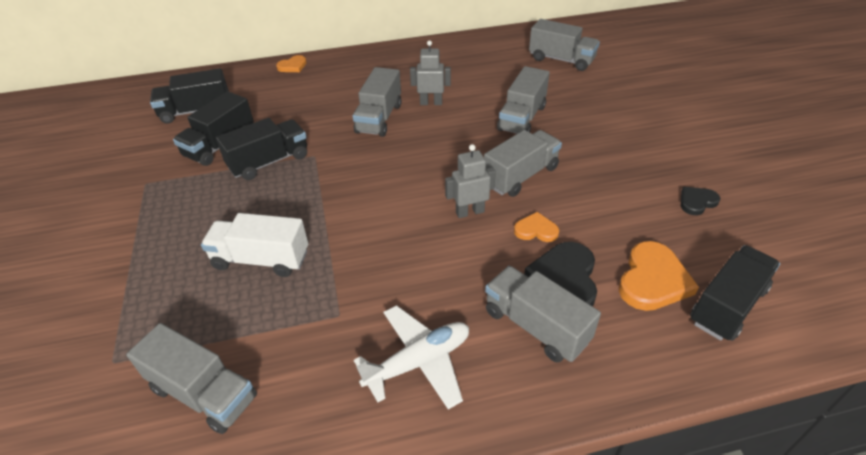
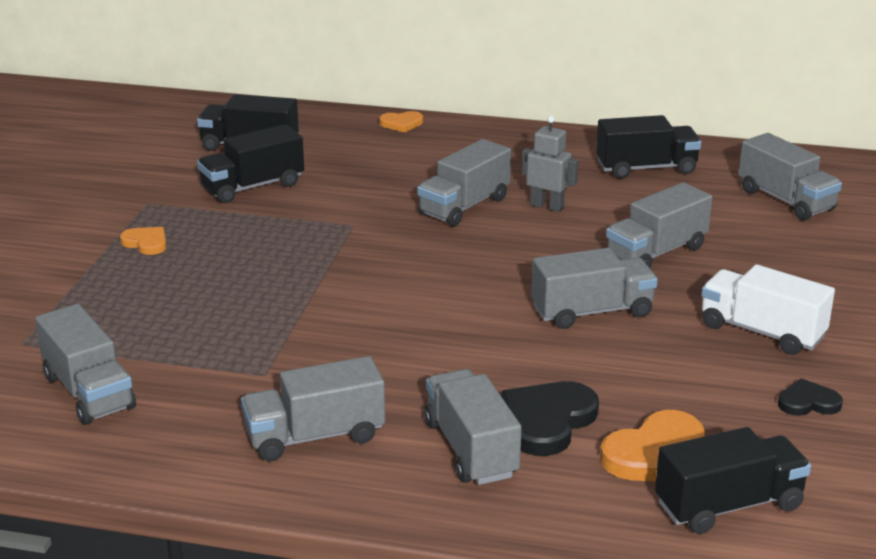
camera: 25 degrees right, 15 degrees down
(261, 260) = (219, 305): white truck -> white truck (761, 332)
(269, 162) = (295, 217): black truck -> black truck (646, 168)
(418, 362) = (315, 436): white plane -> grey truck
(469, 212) = (492, 328): grey robot -> none
(536, 230) = (558, 368): orange heart -> orange heart (146, 243)

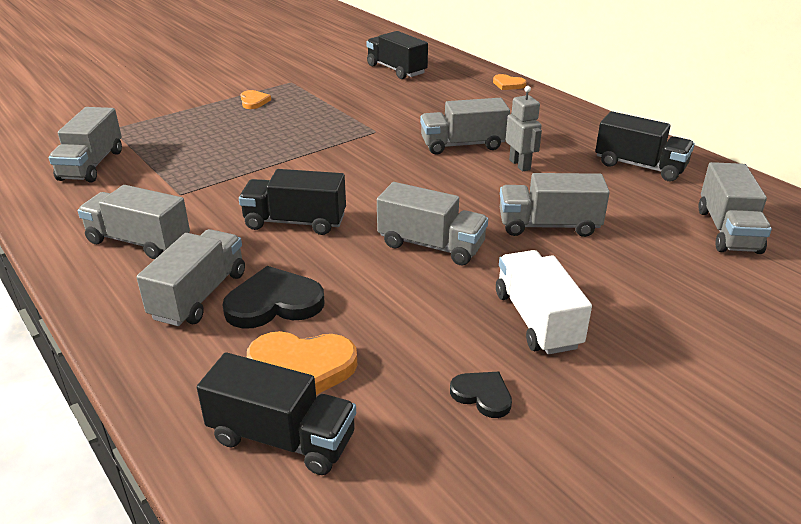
camera: 40 degrees right, 5 degrees up
(253, 187) = (359, 91): black truck -> black truck (295, 222)

